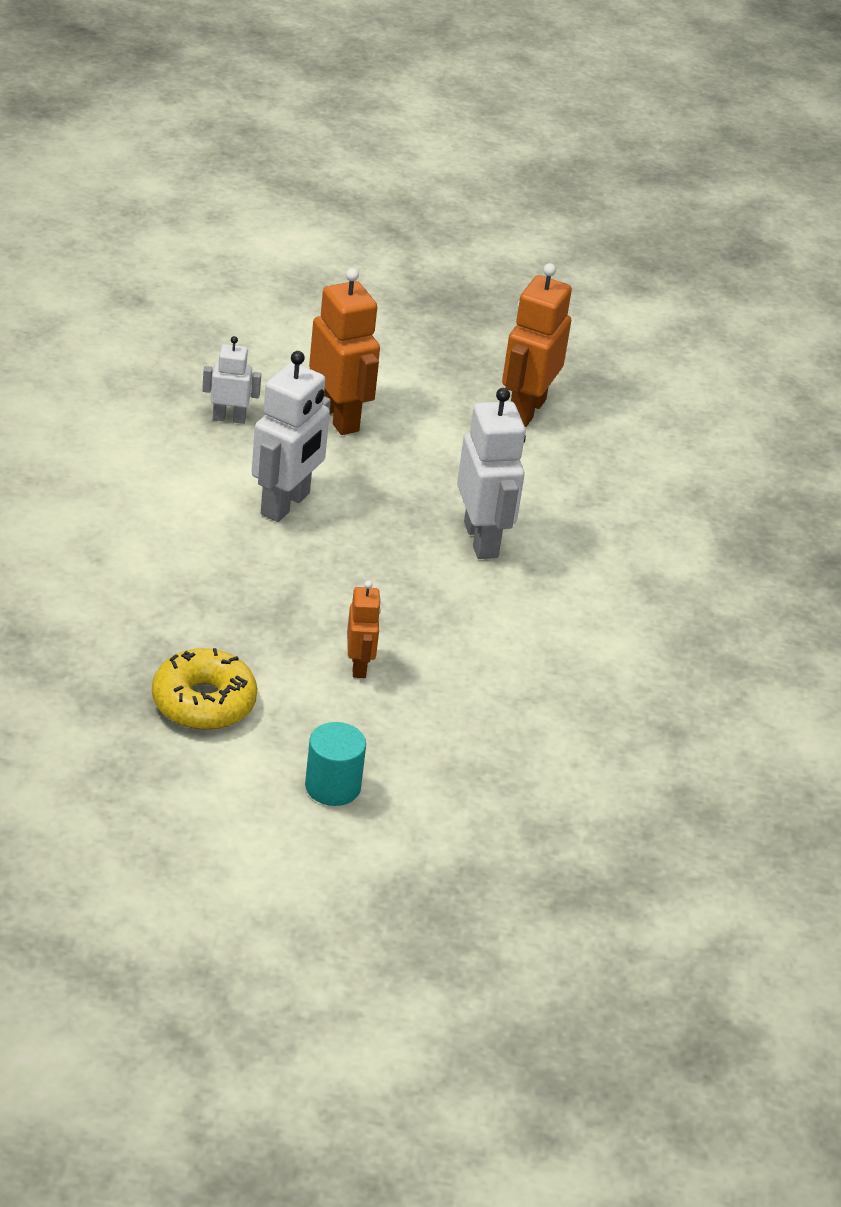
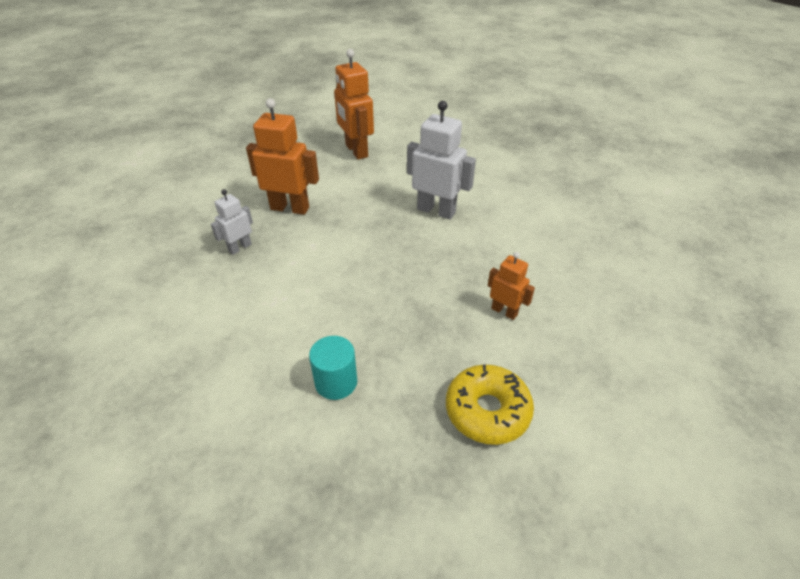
camera: 45 degrees left, 5 degrees up
(286, 504) = (336, 265): white robot -> none
(332, 787) = (615, 388): turquoise cylinder -> turquoise cylinder (336, 382)

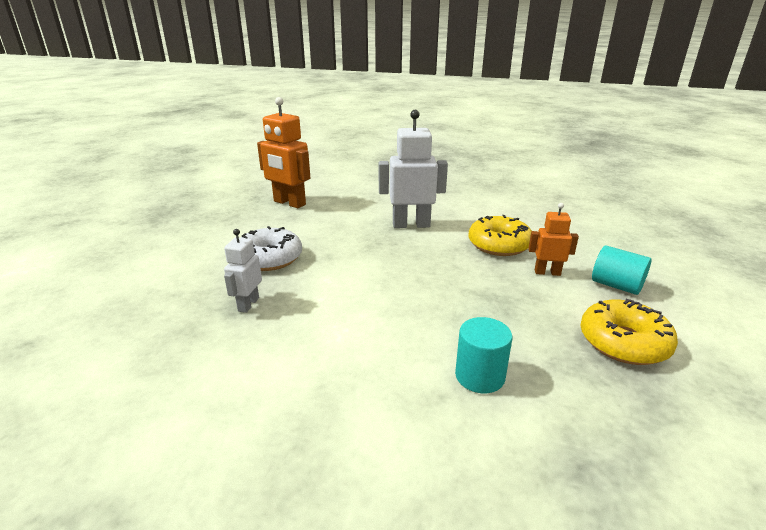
camera: 30 degrees left, 15 degrees down
(290, 208) = (269, 258): orange robot -> white donut
(493, 263) = (499, 245): none -> yellow donut
(556, 353) = (616, 285): none -> turquoise cylinder

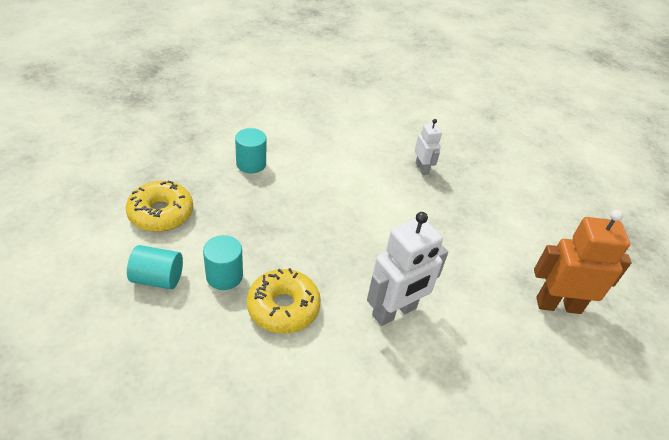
camera: 145 degrees right, 15 degrees up
(269, 258) = (463, 212): white donut -> none
(547, 272) = (224, 276): orange robot -> turquoise cylinder

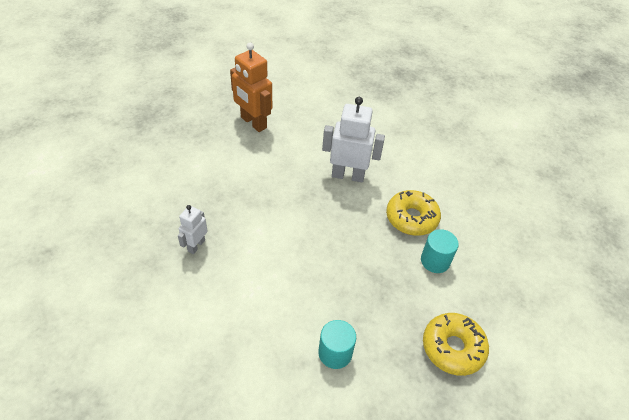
camera: 135 degrees left, 5 degrees up
(158, 279) = (483, 288): turquoise cylinder -> none

